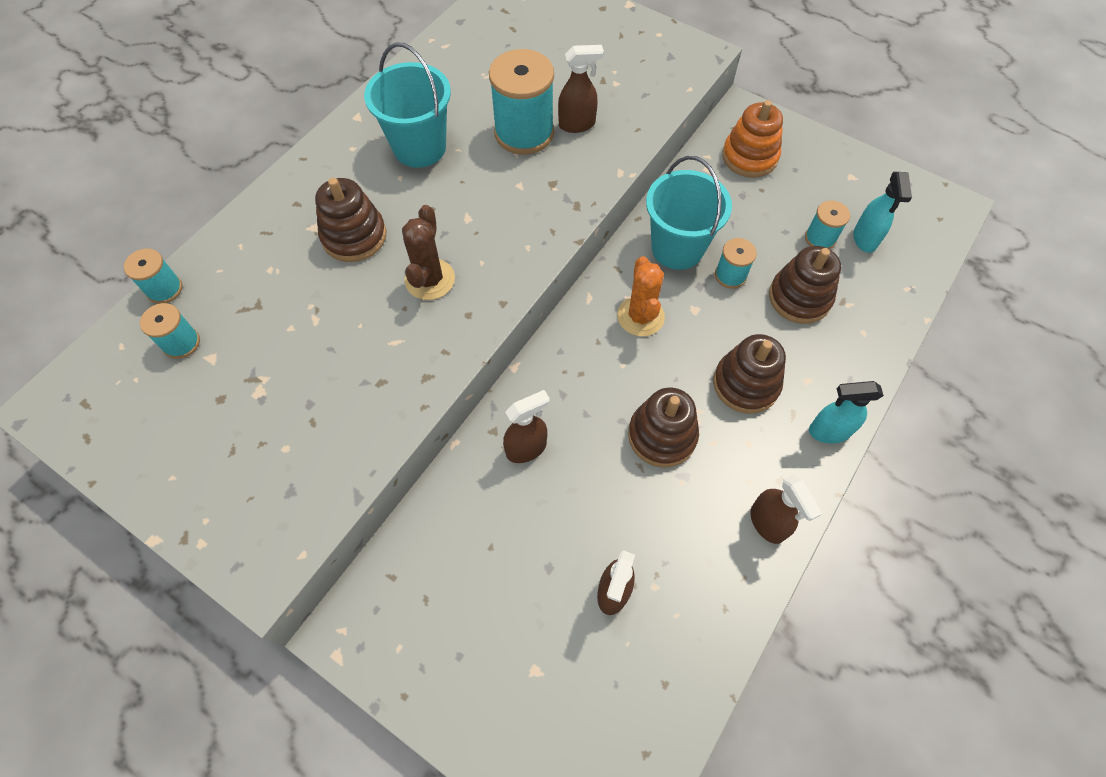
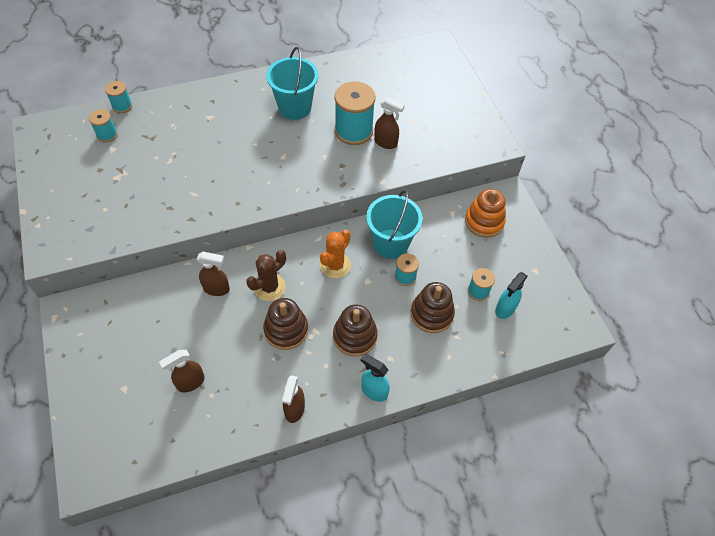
camera: 35 degrees right, 5 degrees down
(354, 236) = (223, 132): brown stacking toy -> none
(430, 279) = (236, 175): brown cactus -> brown cactus (269, 287)

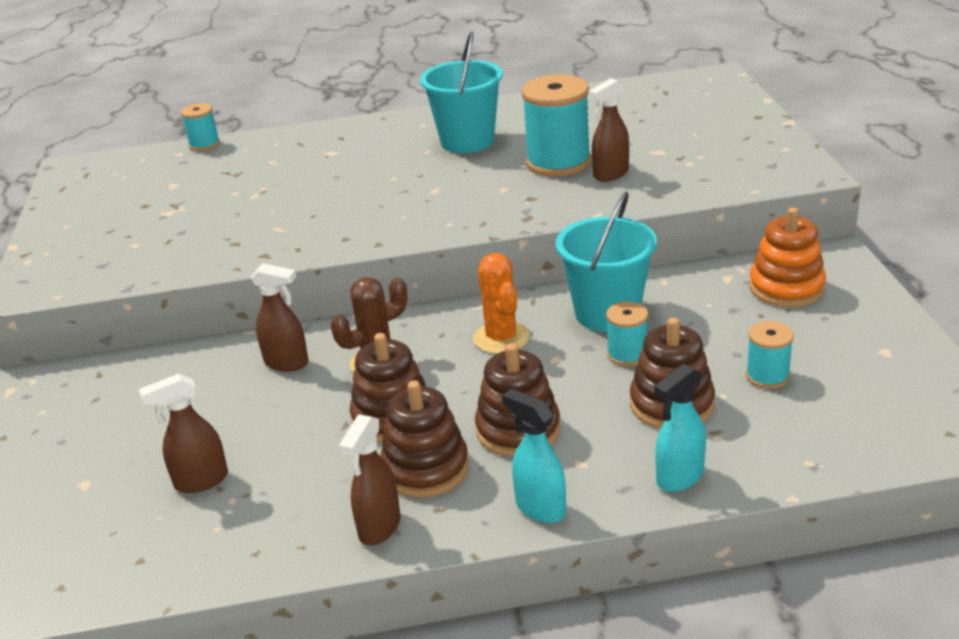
camera: 15 degrees right, 25 degrees down
(107, 135) = (171, 172): turquoise spool -> none
(311, 366) = (425, 468): none -> brown stacking toy
(335, 265) = (501, 338): orange cactus -> orange cactus turned 60 degrees counterclockwise
(386, 143) = (610, 174): brown spray bottle -> brown spray bottle turned 105 degrees clockwise
(505, 309) = (820, 402): turquoise spray bottle -> turquoise spray bottle (679, 478)

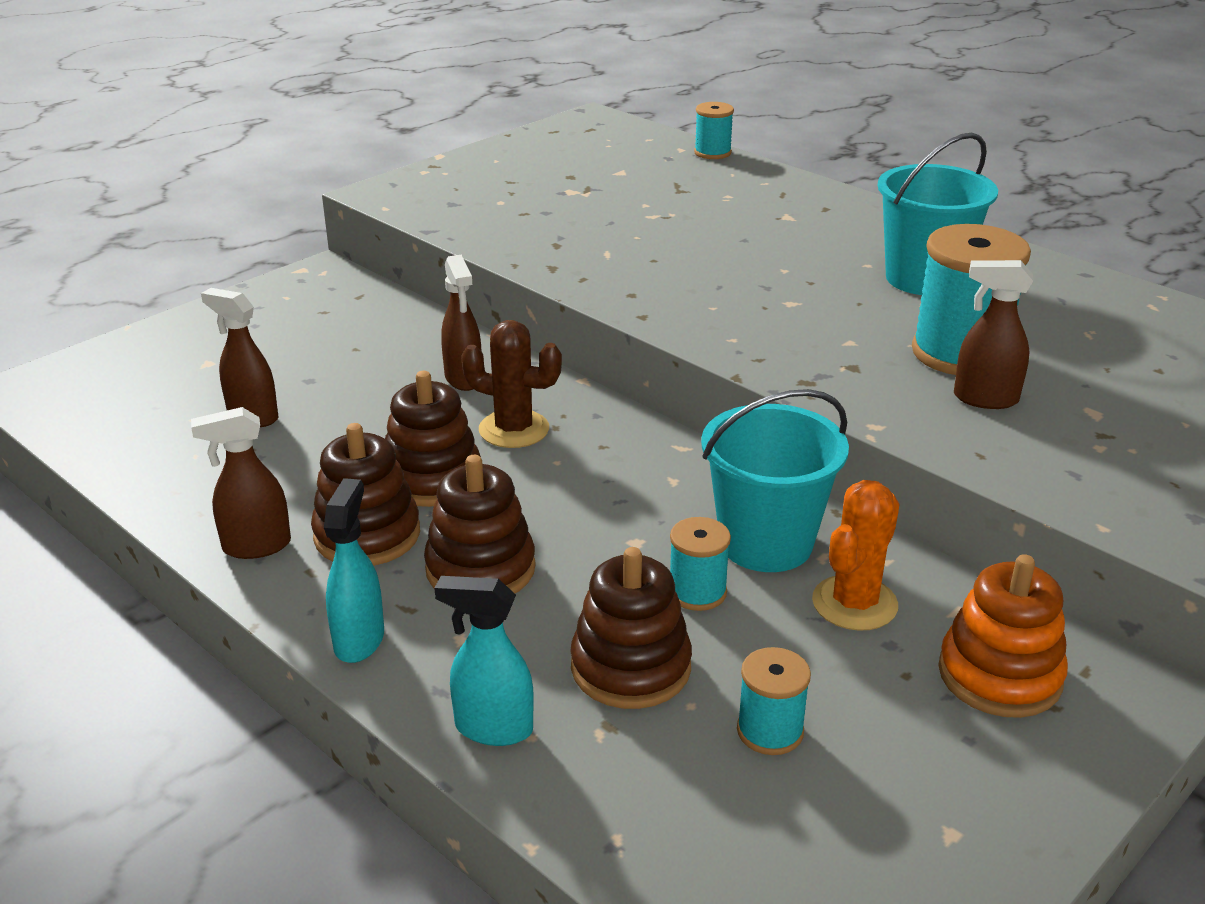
camera: 50 degrees right, 0 degrees up
(501, 338) = (635, 487): orange cactus -> orange cactus (854, 603)

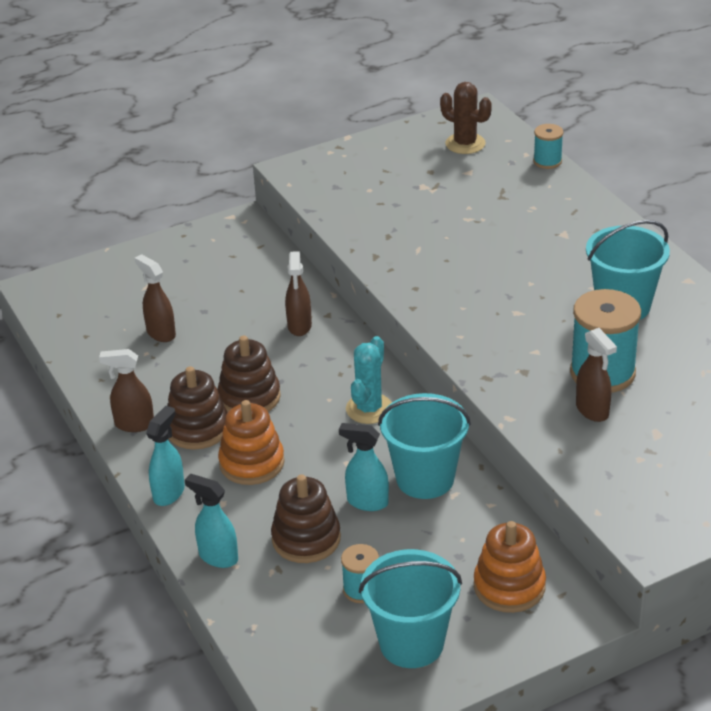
camera: 20 degrees right, 5 degrees up
(480, 569) = (252, 463): brown stacking toy -> orange stacking toy
(514, 429) = (313, 371): brown cactus -> brown cactus (465, 144)
(624, 464) = (369, 409): none -> turquoise cactus
(697, 592) = (367, 502): turquoise spool -> turquoise spray bottle
(854, 603) = (454, 527): orange cactus -> none
(909, 804) = (411, 643): none -> turquoise bucket
(984, 399) = (592, 411): brown spray bottle -> brown spray bottle turned 150 degrees counterclockwise

